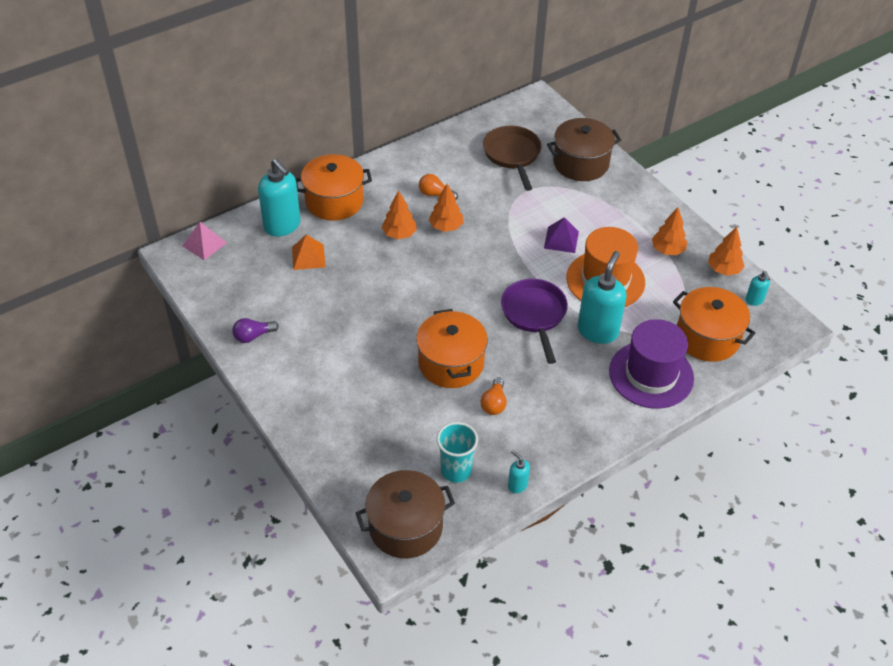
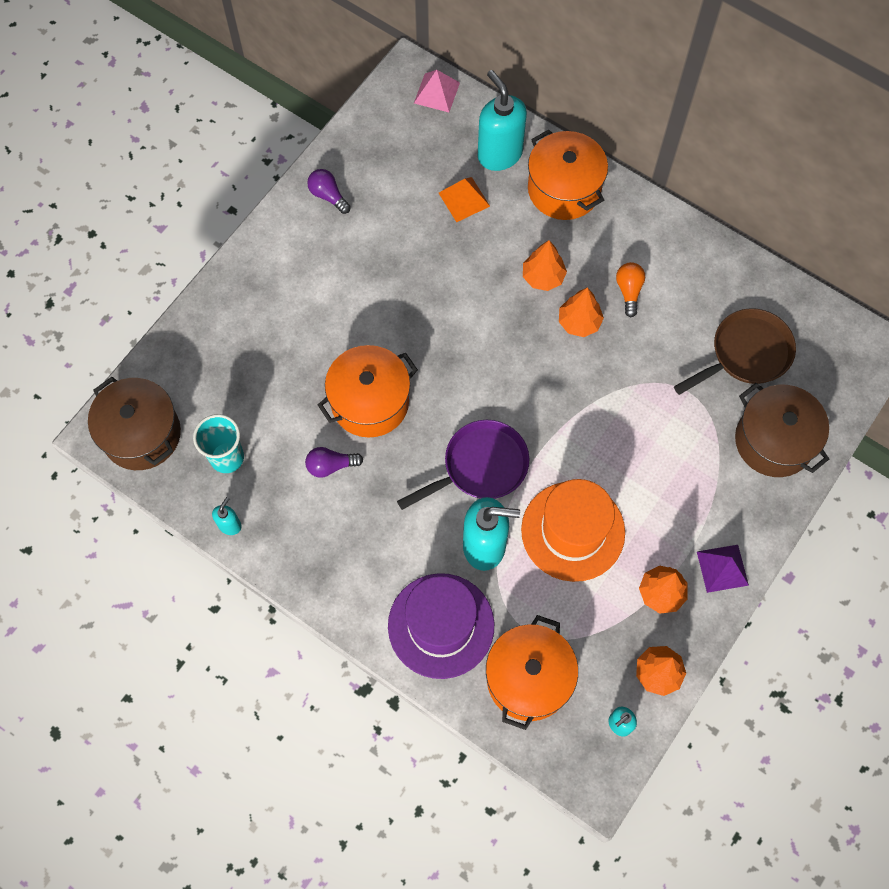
camera: 70 degrees right, 20 degrees up
(282, 226) = (499, 154): turquoise soap dispenser -> turquoise soap dispenser turned 120 degrees clockwise
(494, 403) = (331, 465): orange light bulb -> purple light bulb
(561, 239) = (619, 459): purple pyramid -> purple pyramid (722, 568)

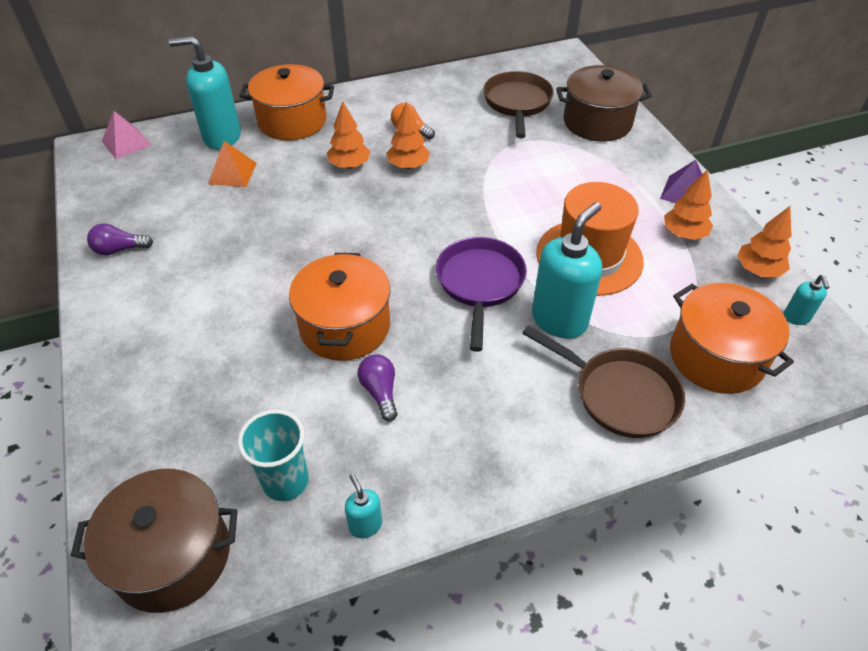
camera: 55 degrees left, 20 degrees down
(331, 465) = (380, 392): purple light bulb -> purple light bulb turned 135 degrees clockwise
(441, 625) = (619, 394): purple hat -> brown pan

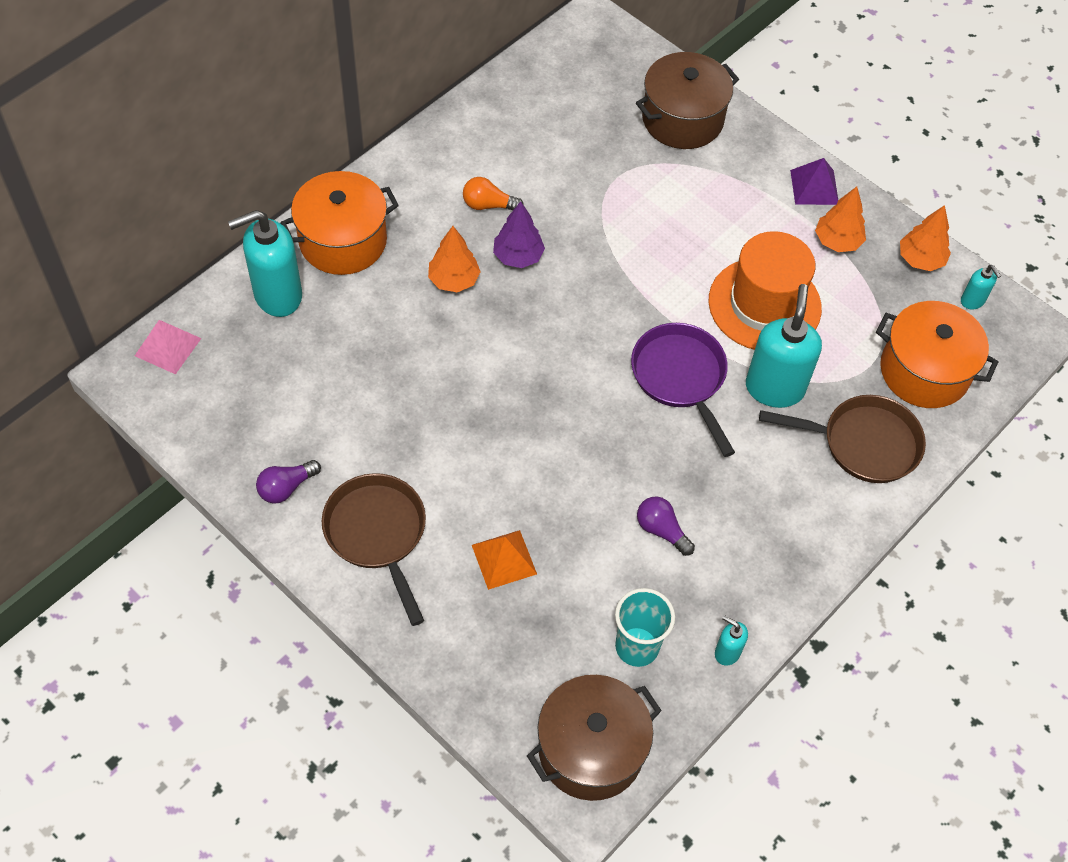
camera: 30 degrees left, 10 degrees up
(232, 173) = (330, 341): orange pyramid -> orange pyramid (504, 559)
(345, 326) = (584, 478): orange pot -> none
(408, 165) = (518, 256): orange tree -> purple tree
(517, 103) = (582, 121): brown pan -> brown pan (377, 534)

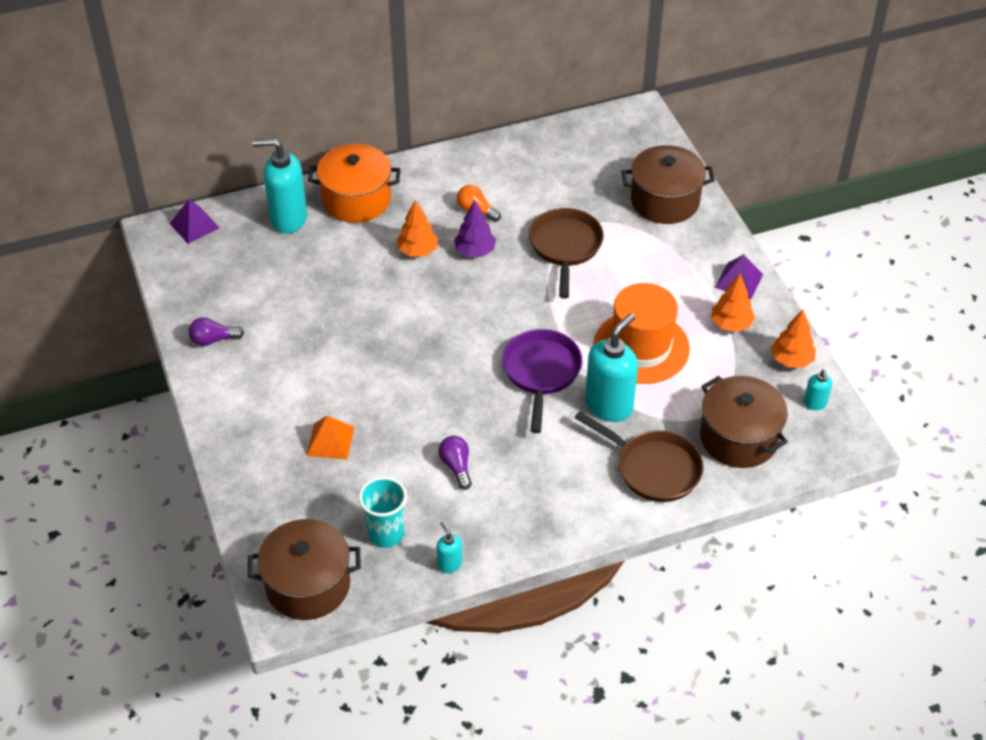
camera: 30 degrees right, 10 degrees down
(167, 347) = (194, 225): pink pyramid -> purple pyramid
(377, 534) = (254, 391): brown pan -> brown pan (565, 247)
(924, 371) = (739, 438): orange pot -> brown pot

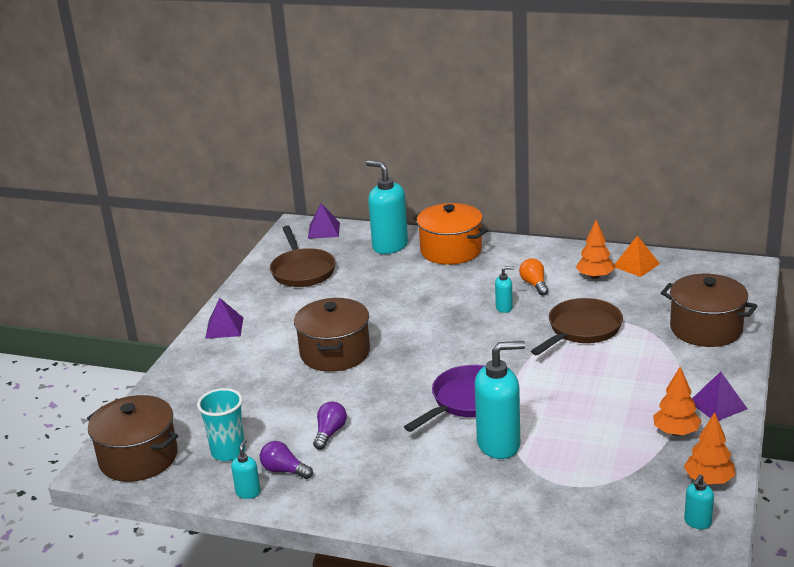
camera: 40 degrees right, 20 degrees down
(213, 340) = (258, 294): purple light bulb -> purple light bulb (284, 470)
(224, 398) = (224, 328): none -> purple pyramid
(330, 441) = (261, 379): orange pyramid -> orange pyramid (636, 265)
(417, 251) = (460, 293): orange tree -> orange tree (595, 276)
(475, 251) = (504, 308): purple tree -> turquoise soap dispenser
(641, 347) = (573, 417): orange hat -> none
(653, 468) = (487, 504): brown pan -> brown pan (302, 271)
(739, 438) = (591, 516): brown pot -> brown pot (335, 353)

